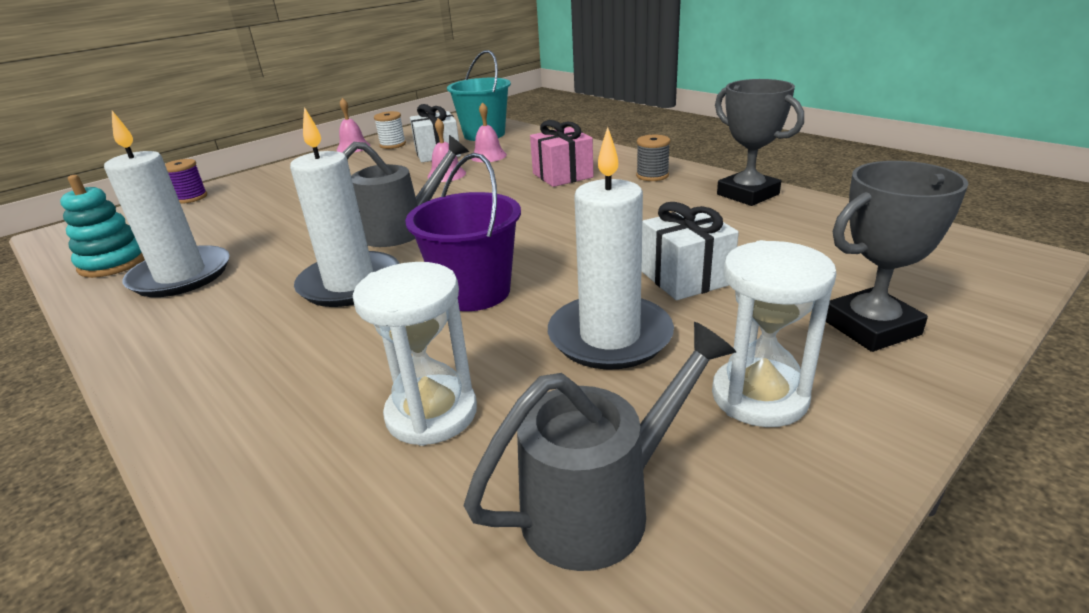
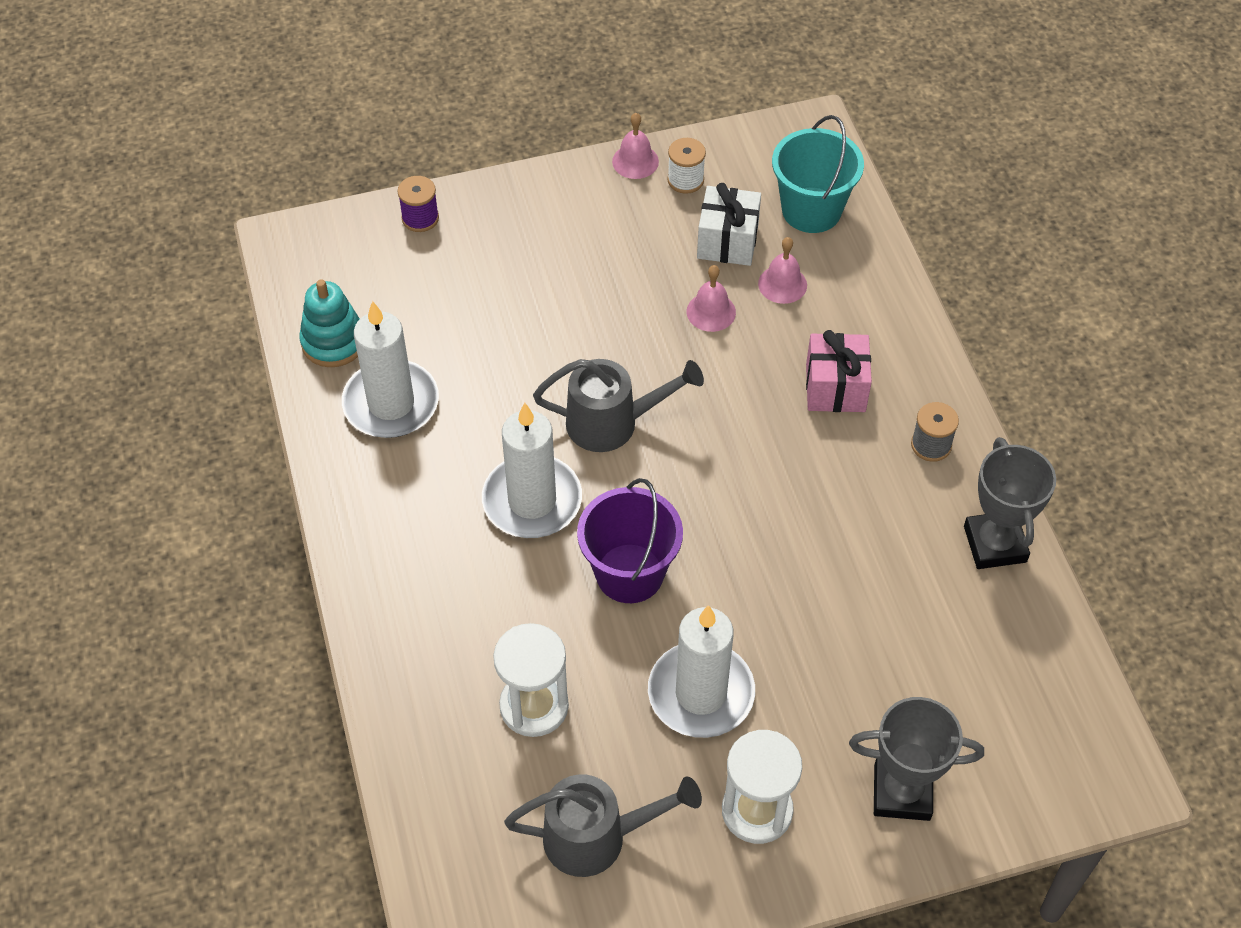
camera: 25 degrees right, 25 degrees up
(686, 278) = (816, 652): white gift -> none

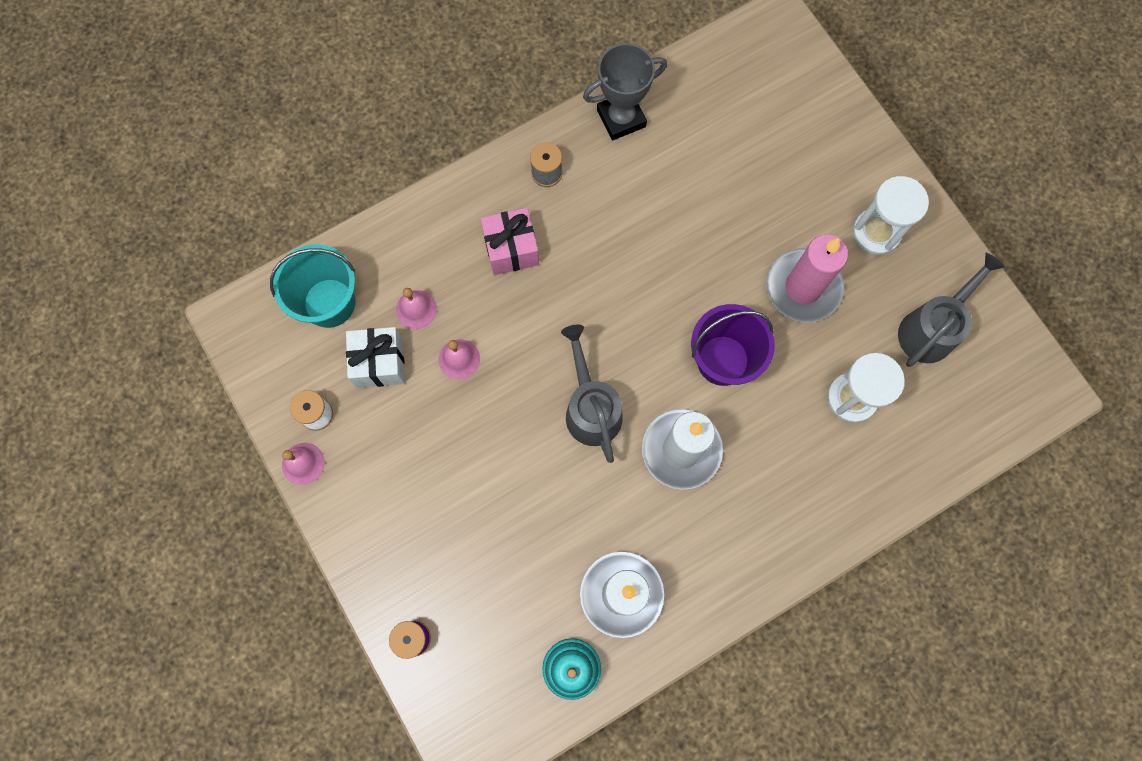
camera: 105 degrees left, 20 degrees up
(597, 837) = (931, 329): grey watering can -> grey watering can turned 60 degrees clockwise
(701, 693) = (803, 287): white candle -> pink candle
(902, 792) = (831, 147): grey trophy -> none

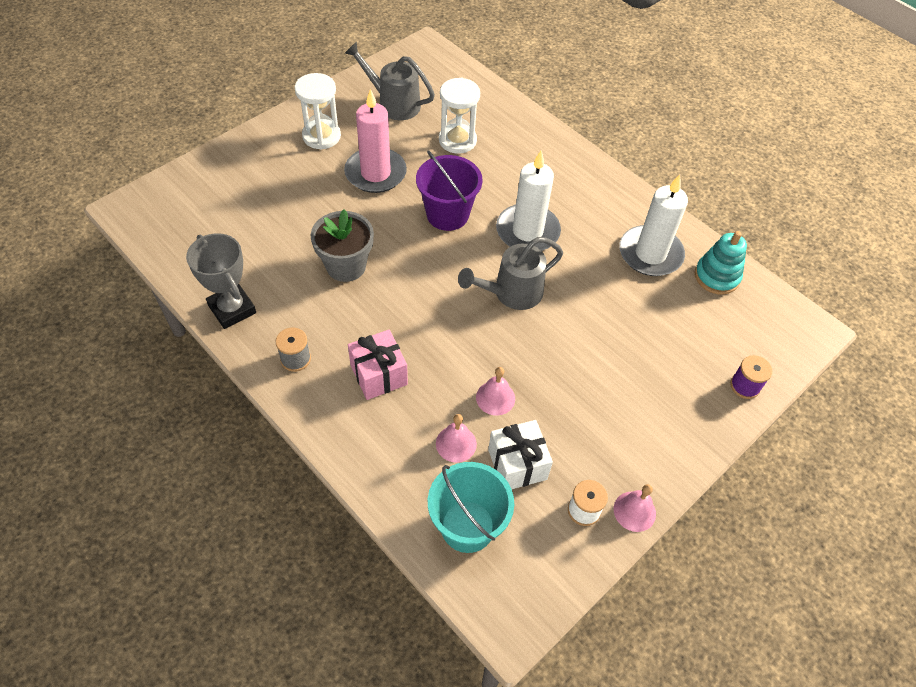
camera: 105 degrees left, 20 degrees down
(661, 235) = (346, 266): none -> grey flower pot

